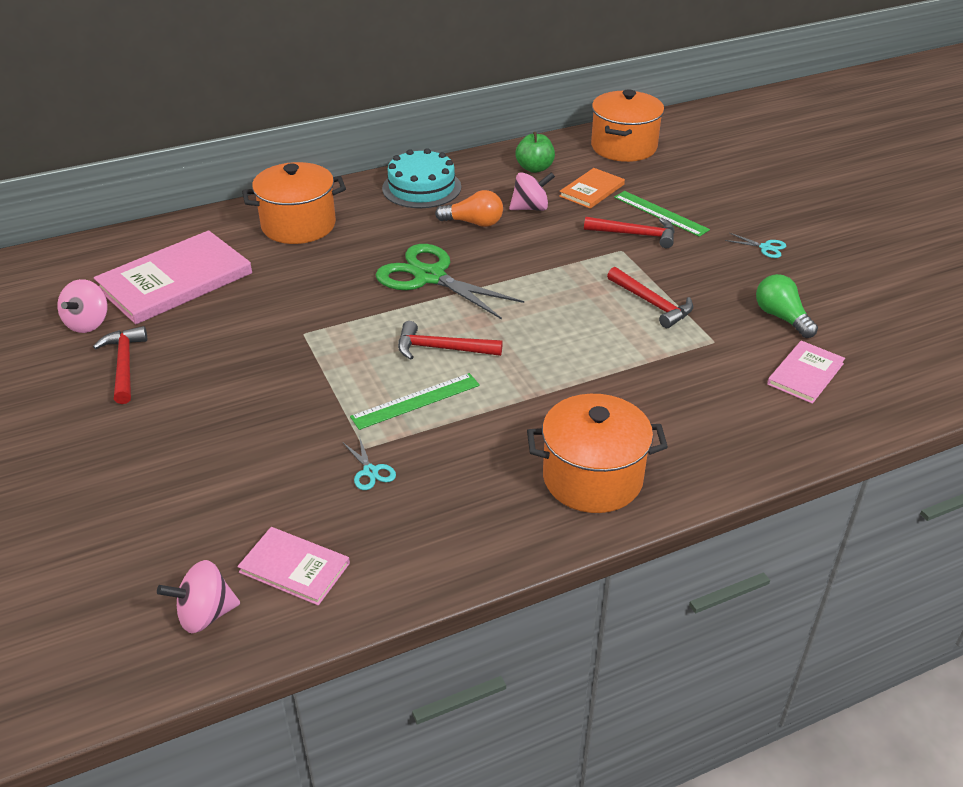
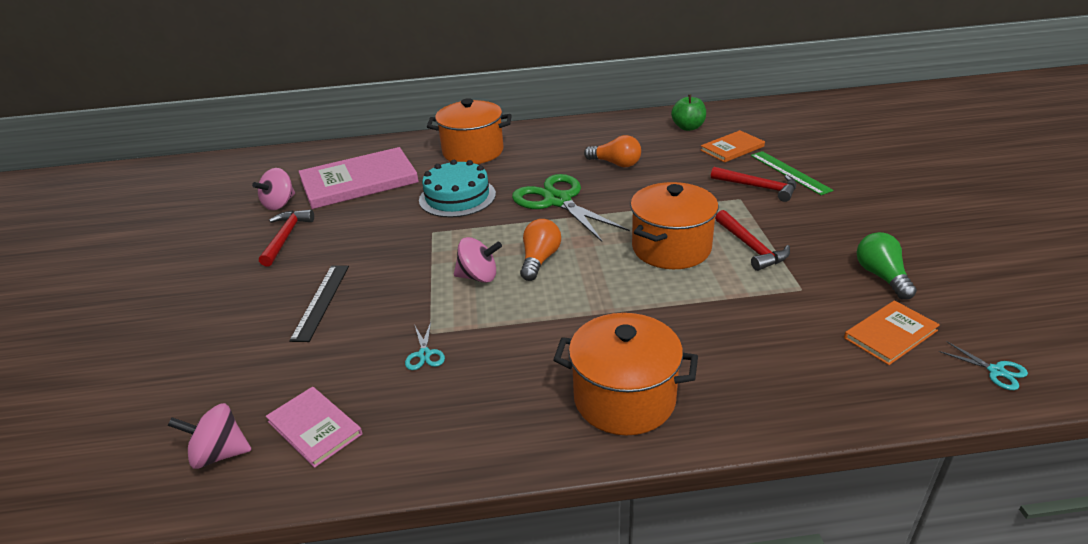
camera: 20 degrees right, 5 degrees down
(218, 434) = (321, 301): none -> black ruler
(416, 401) = (495, 300): green ruler -> none
(421, 187) = (585, 133): turquoise cake -> turquoise cake (457, 197)
(442, 349) = (539, 260): red hammer -> orange light bulb
(530, 208) = (670, 157): pink spinning top -> pink spinning top (478, 277)
(624, 147) = (776, 117): orange pot -> orange pot (671, 248)
(765, 248) = (885, 212): turquoise scissors -> turquoise scissors (996, 371)
(805, 374) = (890, 334): pink book -> orange book

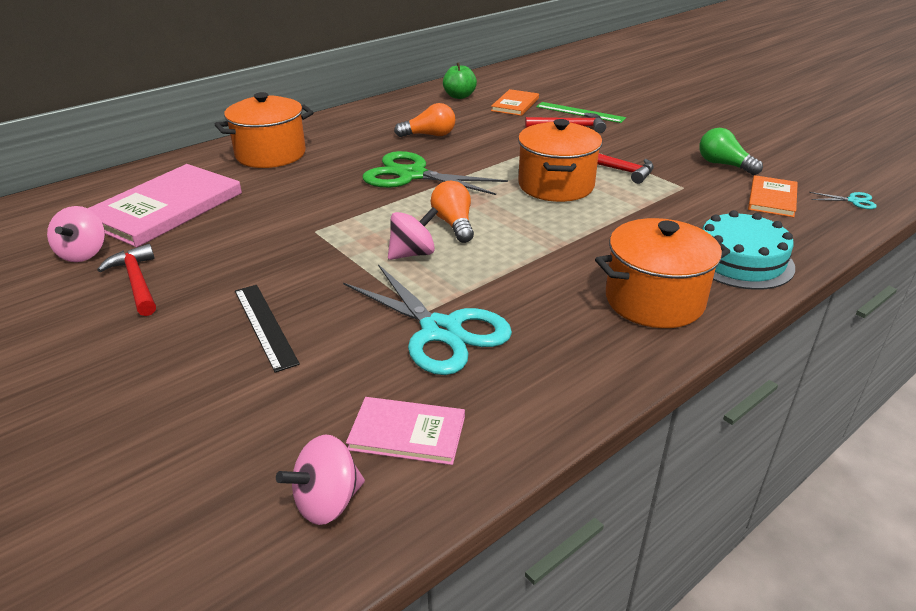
camera: 35 degrees left, 0 degrees up
(424, 354) = (440, 331): turquoise scissors -> turquoise scissors, size x2.46
(457, 197) = (303, 195): turquoise cake -> turquoise cake (740, 260)

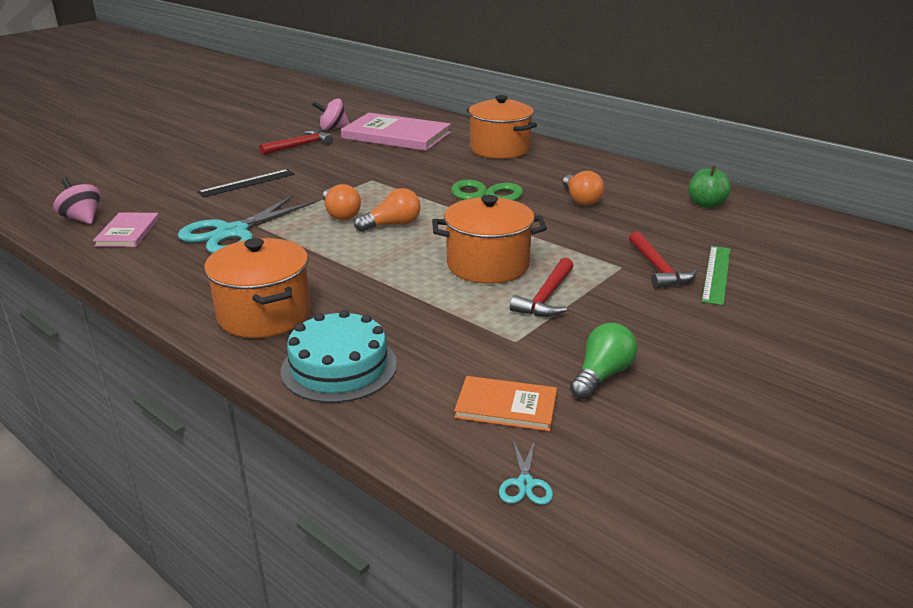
camera: 80 degrees right, 5 degrees down
(413, 253) = (340, 214): pink spinning top -> orange light bulb
(515, 104) = (707, 234): orange book -> none

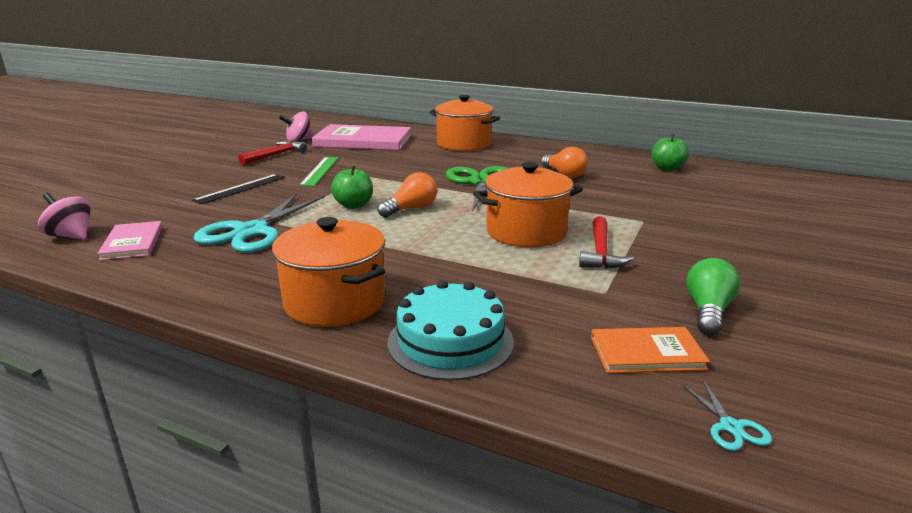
camera: 15 degrees left, 5 degrees down
(340, 214) = (354, 205): orange light bulb -> green apple
(658, 268) = (674, 218): red hammer -> none
(717, 274) = (725, 217): green ruler -> green ruler (320, 171)

